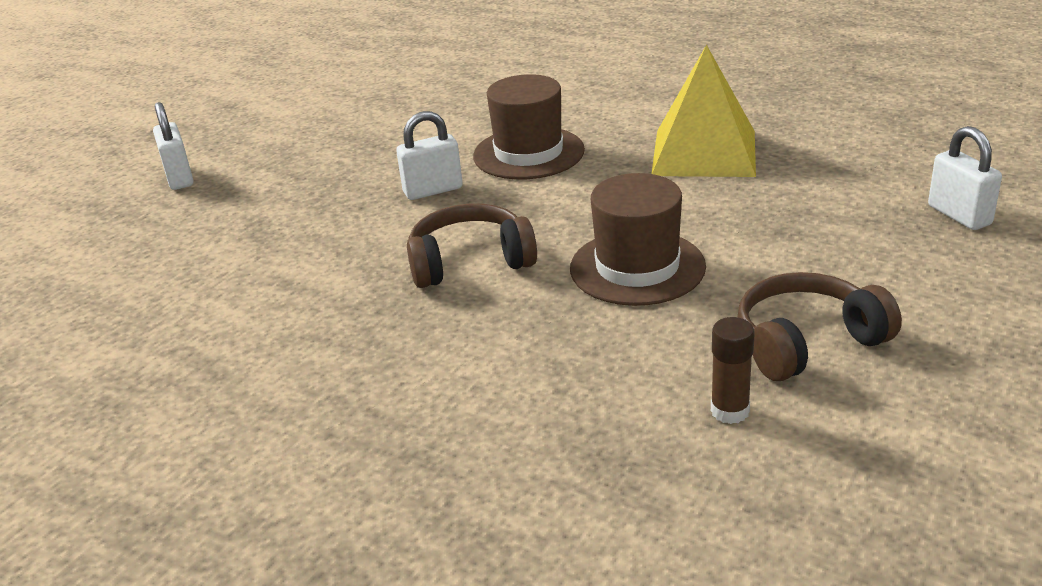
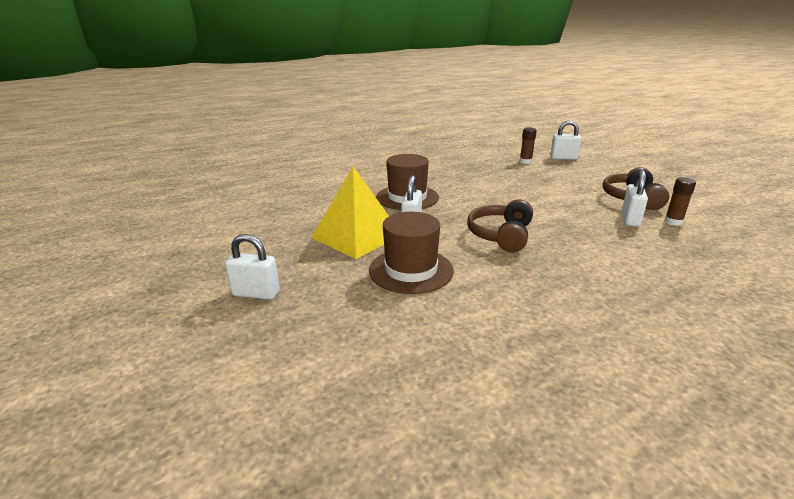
camera: 60 degrees left, 5 degrees down
(637, 267) = (546, 207): brown hat -> brown hat (411, 270)
(681, 360) = (630, 219): none -> white padlock
(704, 152) = (462, 172): yellow pyramid -> yellow pyramid (357, 236)
(861, 186) = (525, 161): none -> brown glue stick

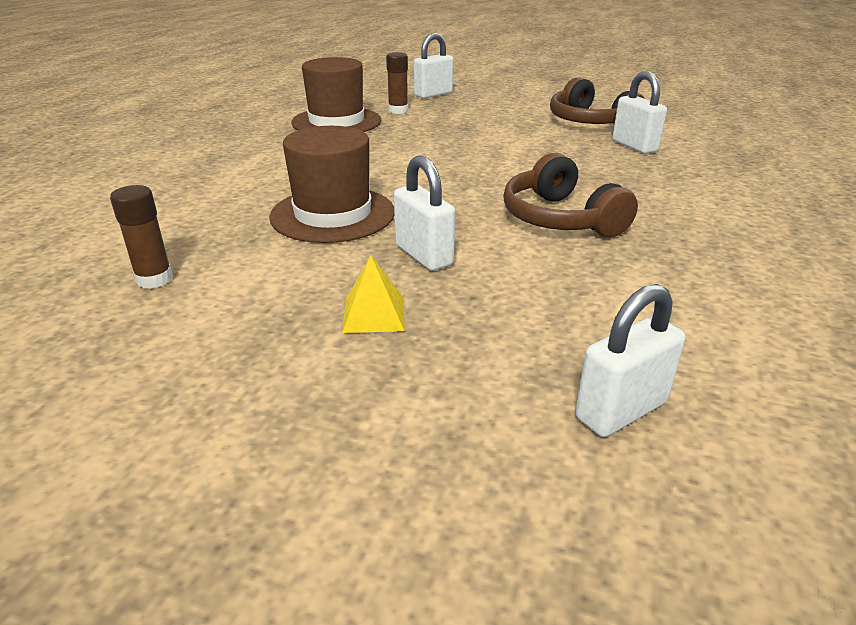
camera: 45 degrees left, 5 degrees up
(256, 293) = (404, 550): white padlock -> white padlock (621, 410)
(357, 236) = (374, 314): yellow pyramid -> yellow pyramid, size x0.42
(411, 270) = (560, 327): brown hat -> brown hat (336, 122)
(673, 222) = (670, 135): brown glue stick -> brown glue stick (154, 279)

